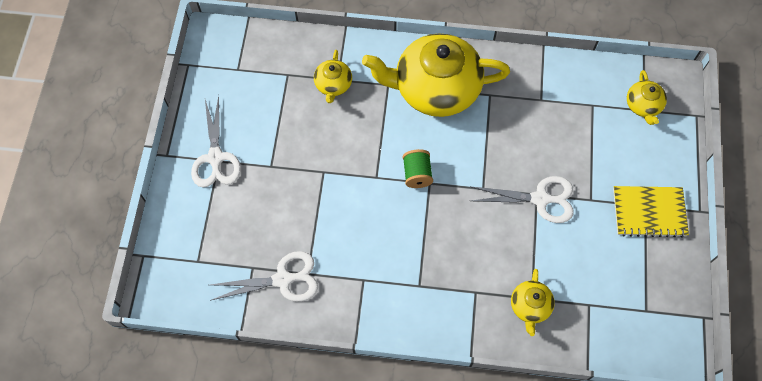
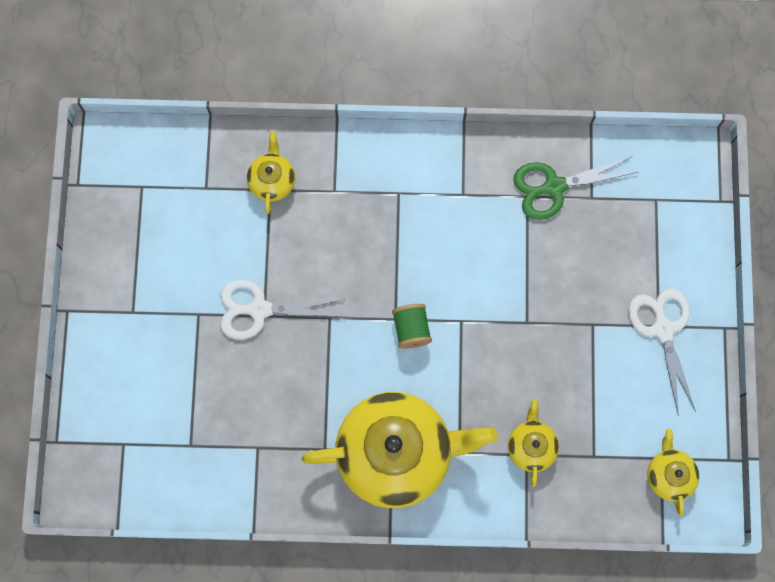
camera: 175 degrees right, 10 degrees up
(283, 279) = (554, 187): white scissors -> green scissors
(643, 105) = (124, 450): yellow teapot -> yellow teapot (669, 474)
(649, 212) = (129, 304): yellow notebook -> none

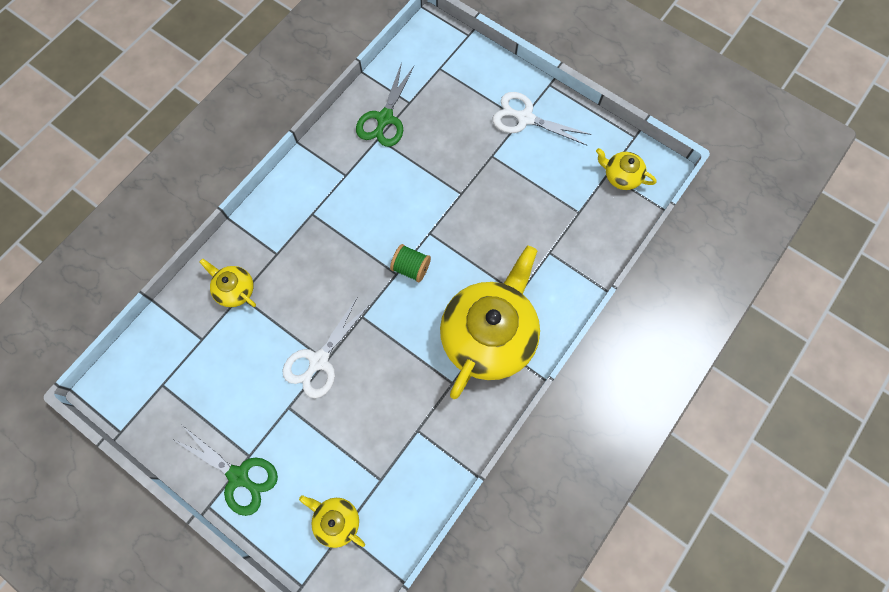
camera: 55 degrees left, 5 degrees down
(109, 317) = (239, 476): none -> green scissors
(531, 446) = (545, 245): yellow teapot -> yellow teapot (336, 520)

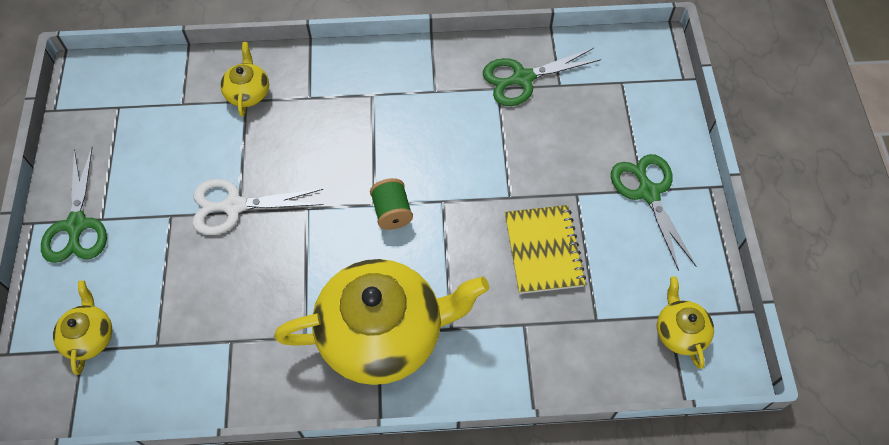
camera: 50 degrees right, 10 degrees down
(512, 204) = (543, 250): none -> yellow notebook
(525, 118) = (648, 192): white scissors -> green scissors

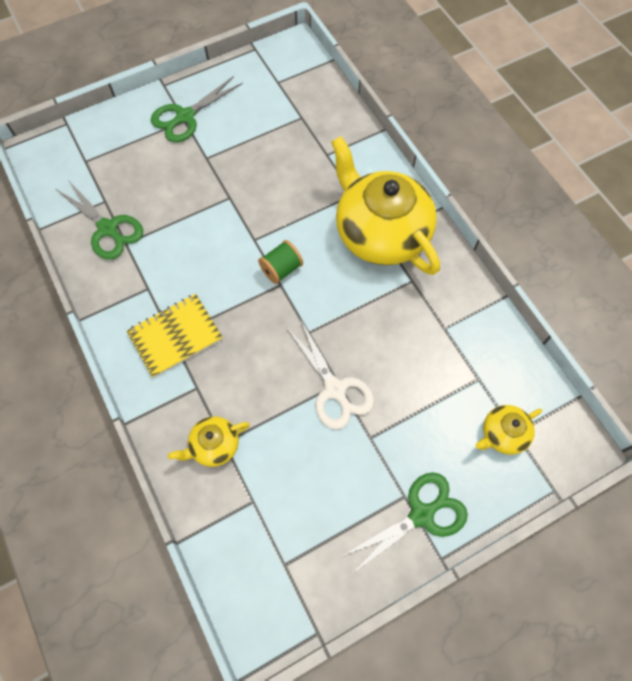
camera: 115 degrees left, 5 degrees up
(543, 250) = (264, 162): yellow notebook -> yellow notebook (175, 336)
(680, 331) = (285, 74): yellow teapot -> none

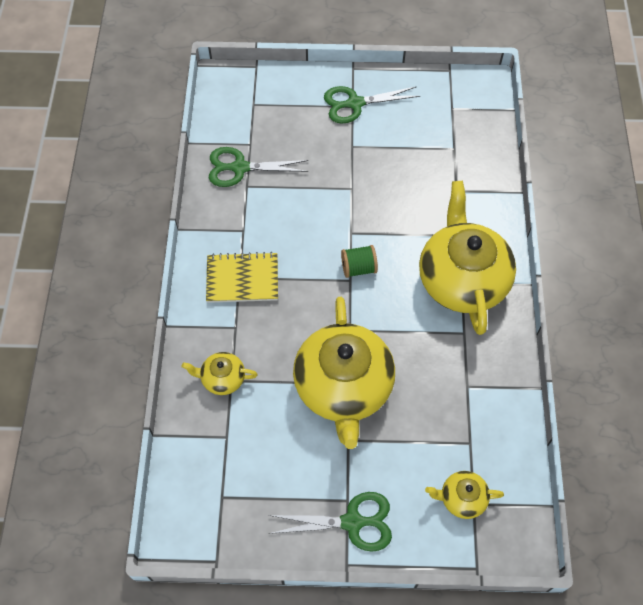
camera: 30 degrees right, 5 degrees down
(108, 229) = (240, 168): green scissors -> green scissors turned 105 degrees clockwise
(335, 389) = (343, 387): white scissors -> yellow teapot

